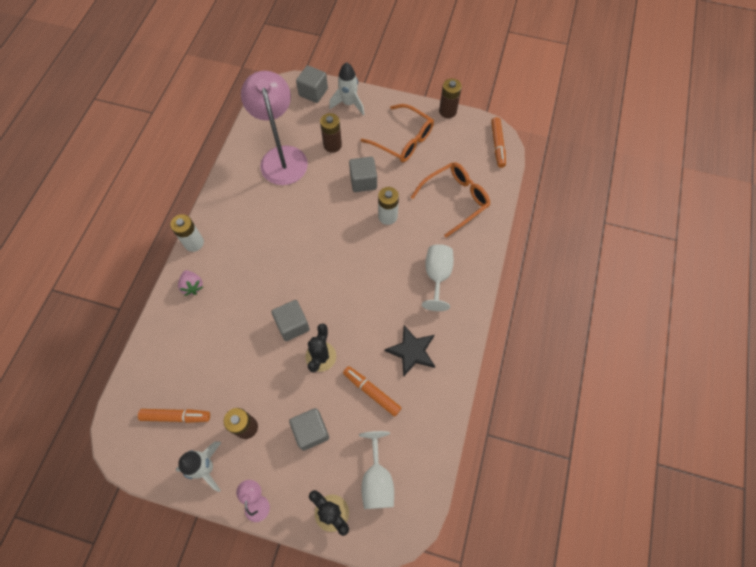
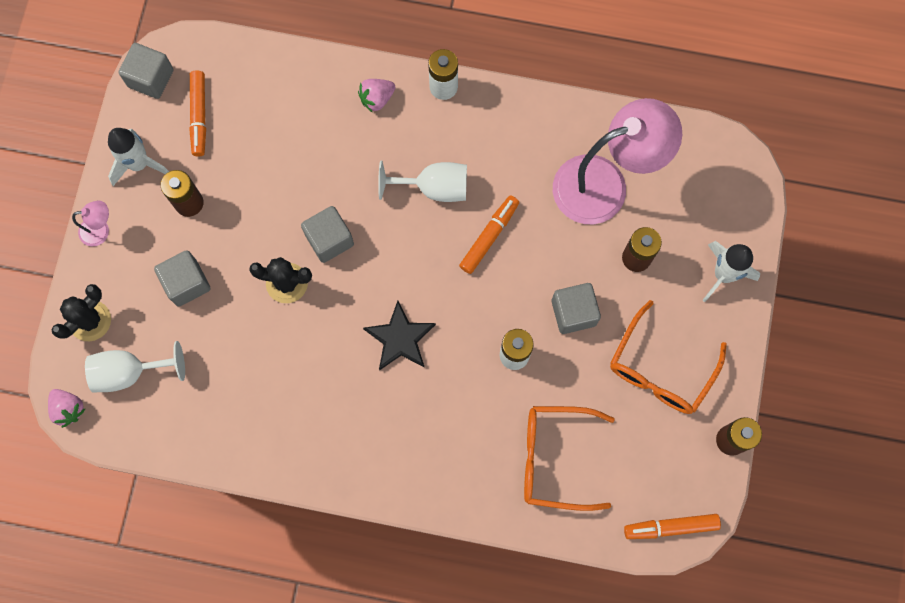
camera: 85 degrees right, 10 degrees up
(313, 92) = (739, 214): grey cube -> grey cube (151, 78)
(371, 392) = (242, 355): orange marker -> orange marker (489, 236)
(402, 533) = (68, 409): none -> pink strawberry
(412, 351) = (301, 406): black star -> black star (400, 338)
(437, 276) = (419, 436): white goblet -> white goblet (434, 188)
(455, 200) = (555, 458): orange glasses -> orange glasses turned 135 degrees clockwise

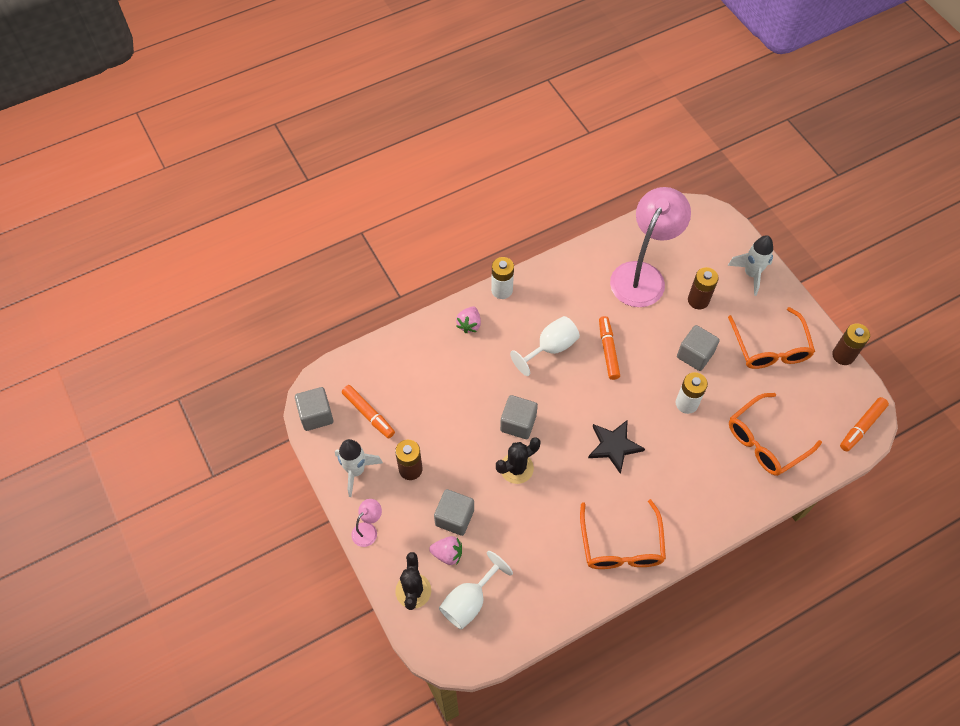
camera: 40 degrees left, 15 degrees down
(68, 409) = (451, 658): pink strawberry -> pink strawberry (447, 554)
(313, 438) = (621, 545): none -> orange glasses

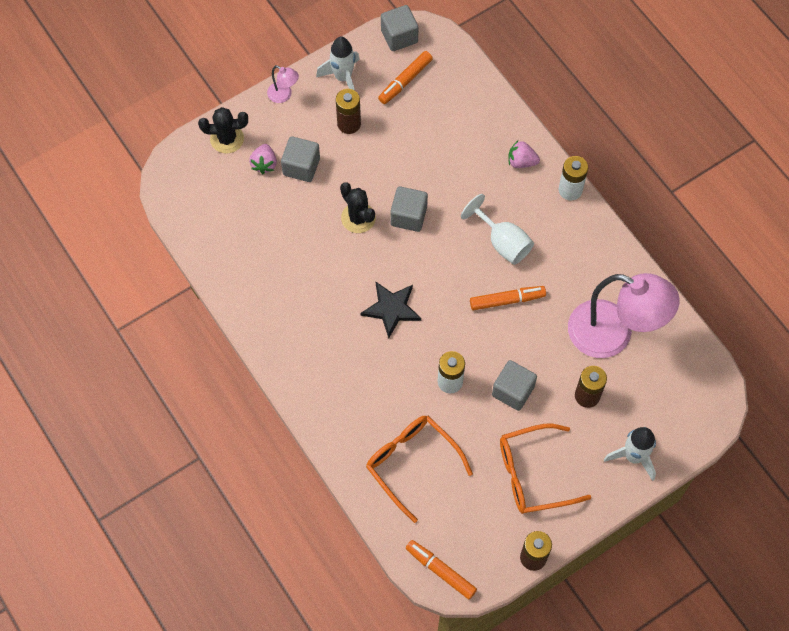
camera: 85 degrees right, 5 degrees up
(469, 601) = (219, 186): white goblet -> none
(621, 545) = (282, 318): orange glasses -> none

